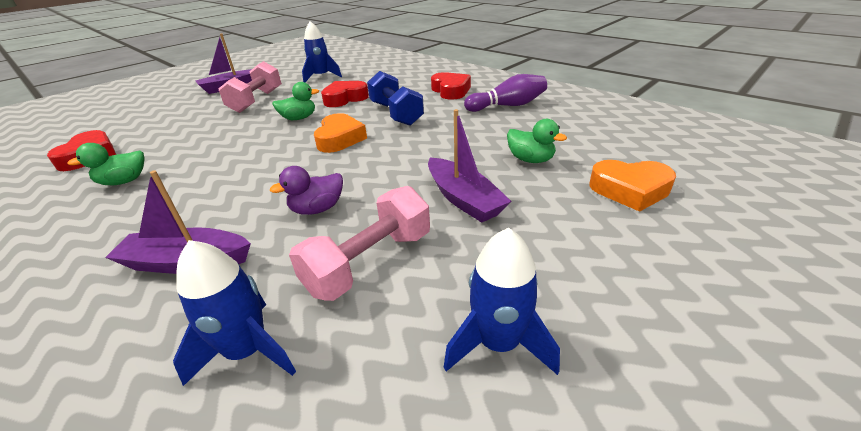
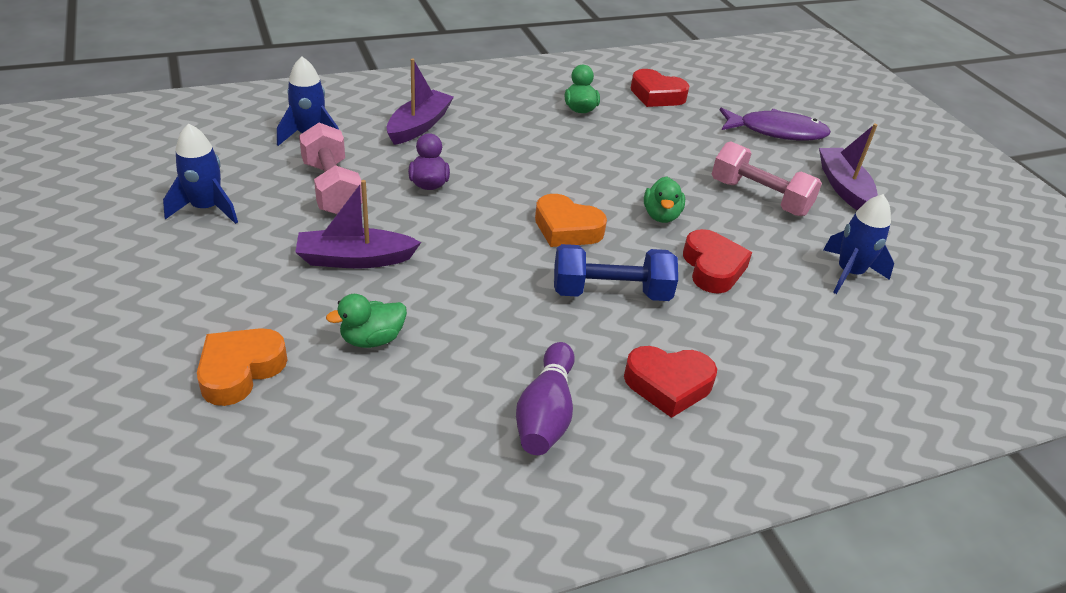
camera: 110 degrees right, 5 degrees up
(158, 109) = (777, 131): none -> purple fish

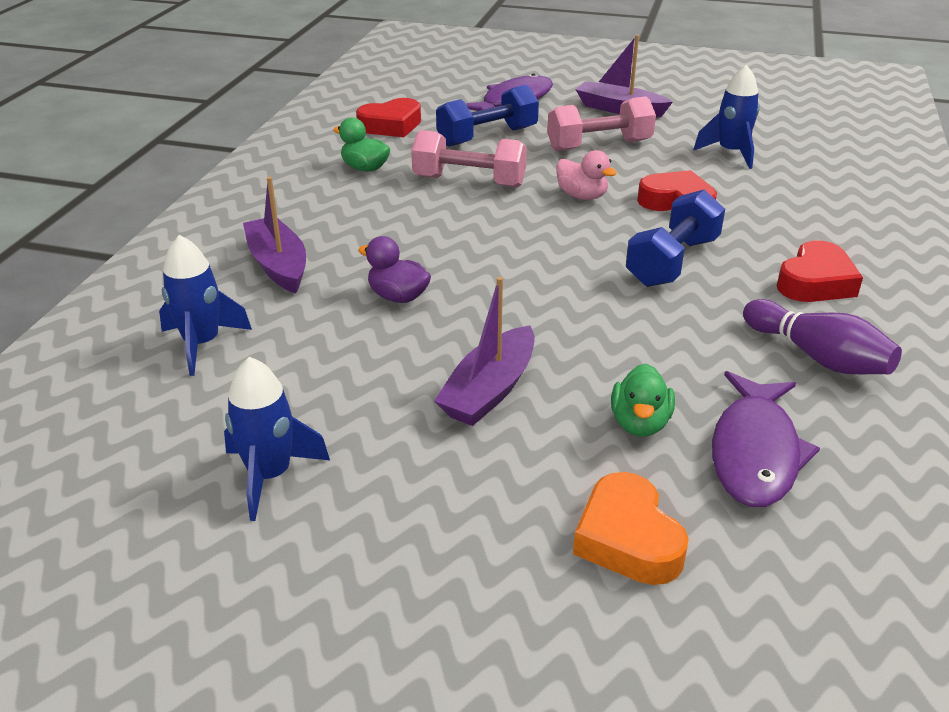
camera: 50 degrees left, 5 degrees down
(332, 188) = (335, 363): pink dumbbell -> pink dumbbell (469, 181)
(382, 408) = (755, 452): none -> purple fish
(566, 228) = (556, 248): orange heart -> none
(661, 215) = (582, 196): green duck -> pink duck
(698, 141) = (487, 137): none -> blue dumbbell

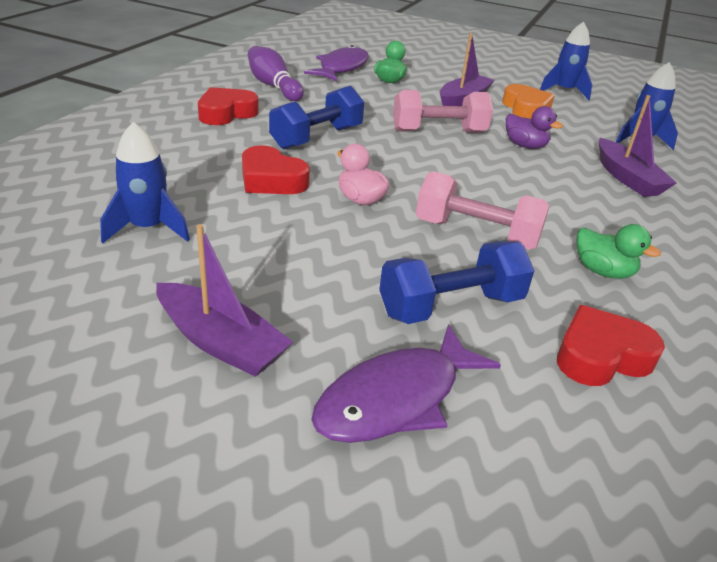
camera: 175 degrees left, 0 degrees up
(599, 145) = (303, 265): pink dumbbell -> pink dumbbell (438, 132)
(627, 539) = (411, 60): orange heart -> orange heart (526, 109)

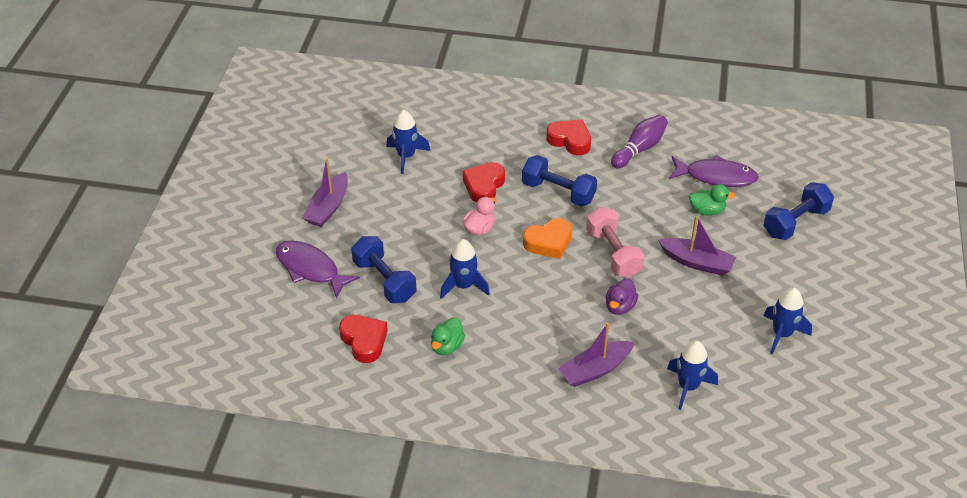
camera: 80 degrees right, 10 degrees up
(421, 57) = (795, 222): none -> blue dumbbell
(476, 234) = (463, 286): pink dumbbell -> blue rocket
(526, 109) = (707, 305): orange heart -> orange heart (548, 242)

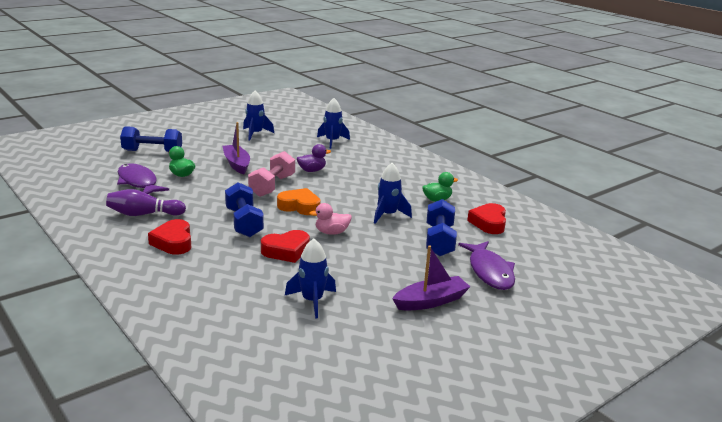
camera: 140 degrees left, 20 degrees down
(595, 370) = (367, 161): purple boat -> none

